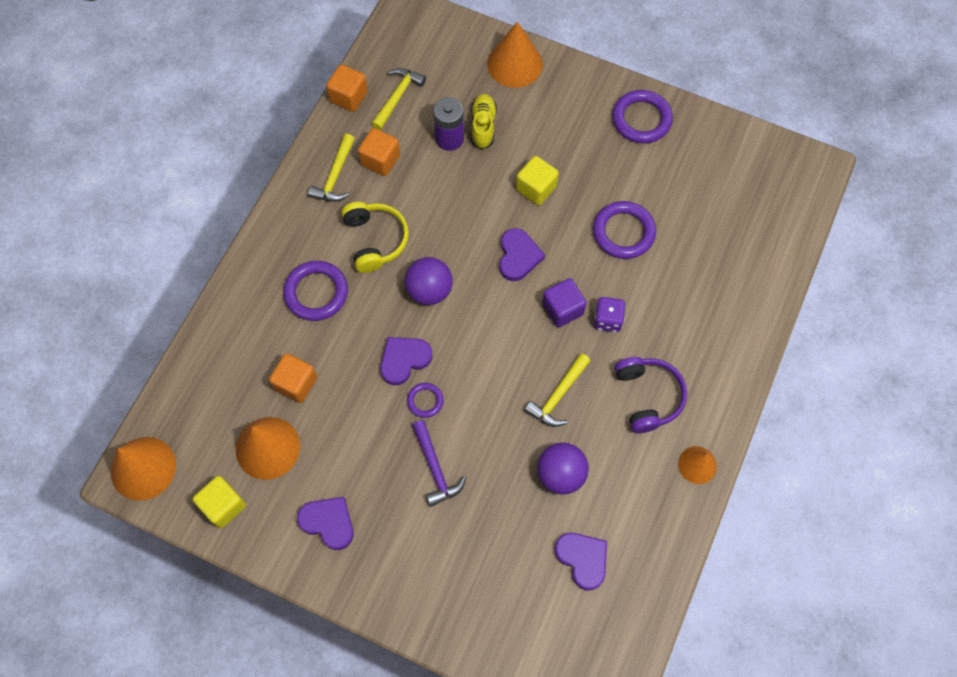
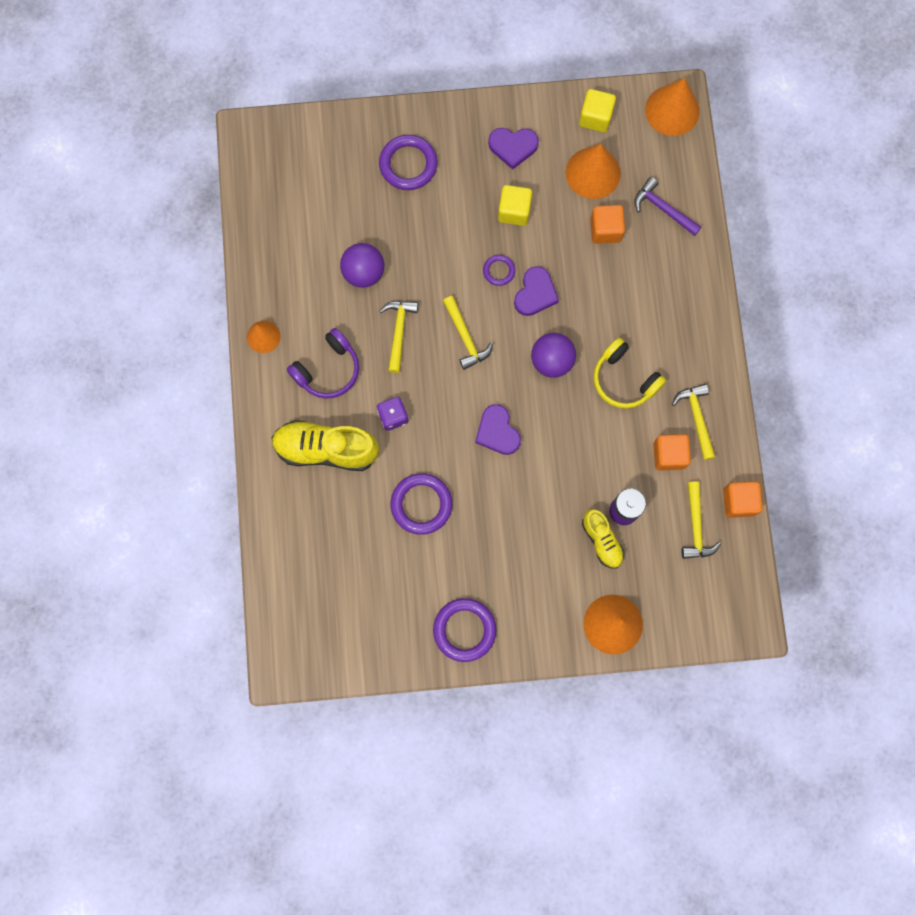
camera: 150 degrees right, 10 degrees up
(316, 293) = (640, 308): purple ring -> purple ring (408, 164)
(435, 468) = (459, 226): purple hammer -> purple hammer (663, 209)
(496, 355) = (465, 337): none -> yellow hammer
(536, 188) = (519, 504): yellow cube -> yellow cube (514, 211)
(562, 309) = (435, 405): purple cube -> none
(582, 559) = (314, 221): purple heart -> none
(648, 396) = (328, 370): purple headphones -> purple headphones turned 90 degrees counterclockwise
(687, 324) = (326, 449): none -> yellow shoe

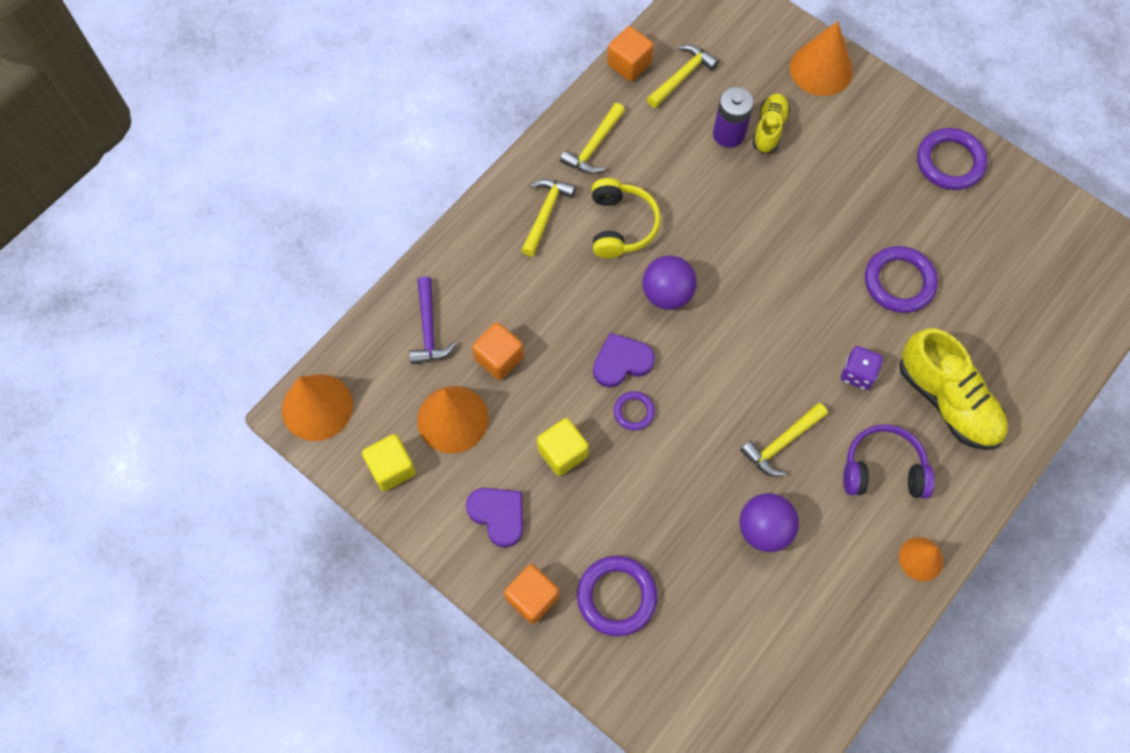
camera: 135 degrees left, 10 degrees down
(465, 337) = (724, 382): yellow hammer -> yellow hammer (545, 213)
(497, 432) = (774, 280): purple heart -> none
(669, 455) = (647, 140): orange cube -> orange cube (532, 598)

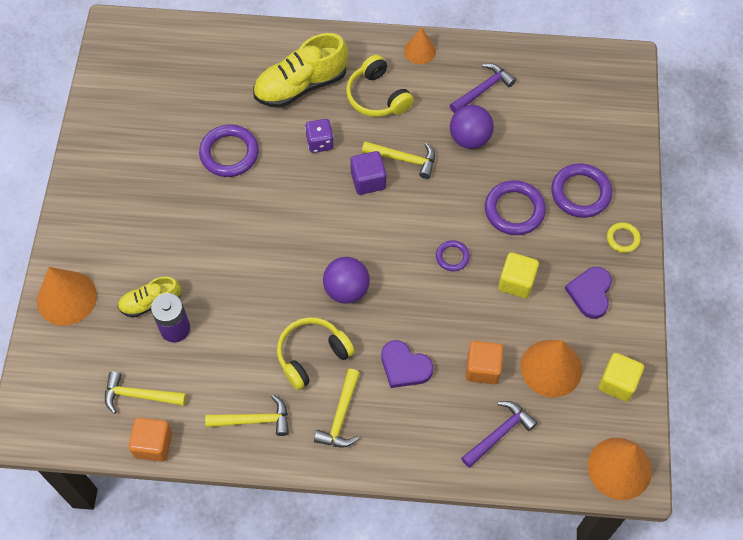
camera: 125 degrees left, 5 degrees down
(532, 598) = (623, 239): orange cube -> yellow ring
(545, 213) = (341, 416): yellow hammer -> yellow hammer turned 60 degrees counterclockwise
(621, 362) = (422, 287): purple heart -> purple heart (404, 366)
(778, 391) = (368, 180): none -> purple cube
(821, 591) = (483, 89): none -> purple hammer
(883, 469) = (377, 97): purple headphones -> yellow headphones
(947, 400) = (301, 85): yellow shoe -> yellow shoe turned 135 degrees counterclockwise
(950, 162) = (102, 170): purple ring -> purple ring (514, 210)

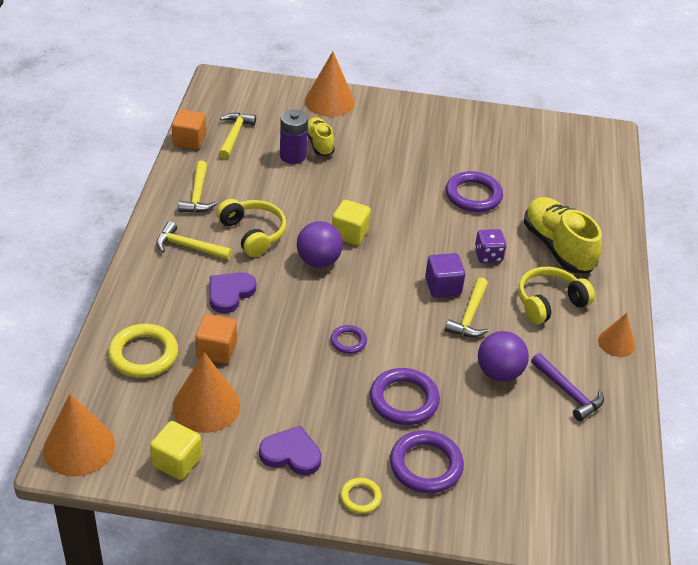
camera: 90 degrees right, 20 degrees down
(499, 433) = (143, 354): purple hammer -> yellow ring
(516, 282) = (312, 390): yellow cube -> yellow cube (350, 234)

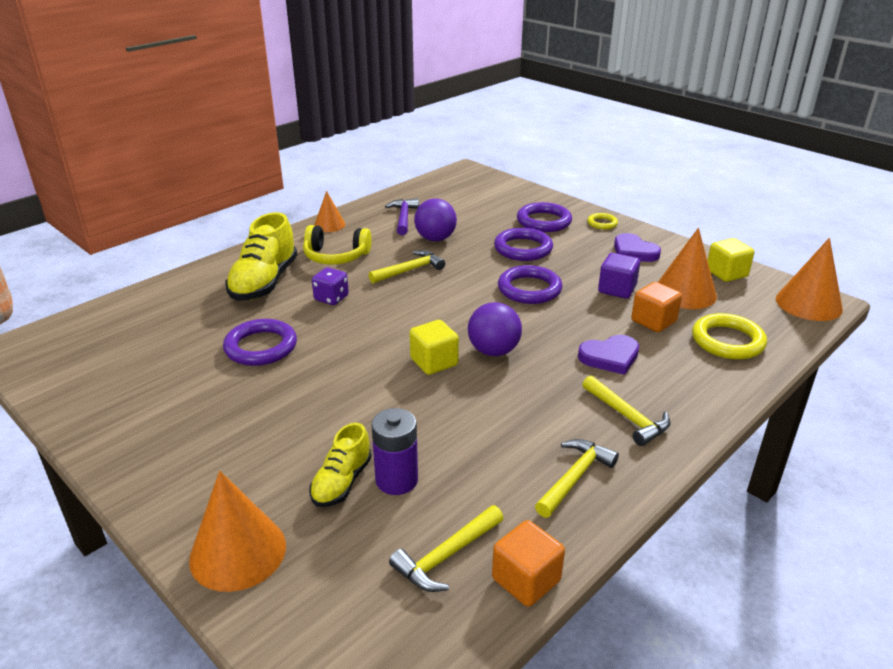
camera: 140 degrees left, 10 degrees down
(253, 233) = (539, 402): yellow headphones -> none
(348, 341) = (529, 289): purple ring -> purple ring, size x1.83
(443, 286) = (403, 293): purple cube -> purple cube (617, 289)

